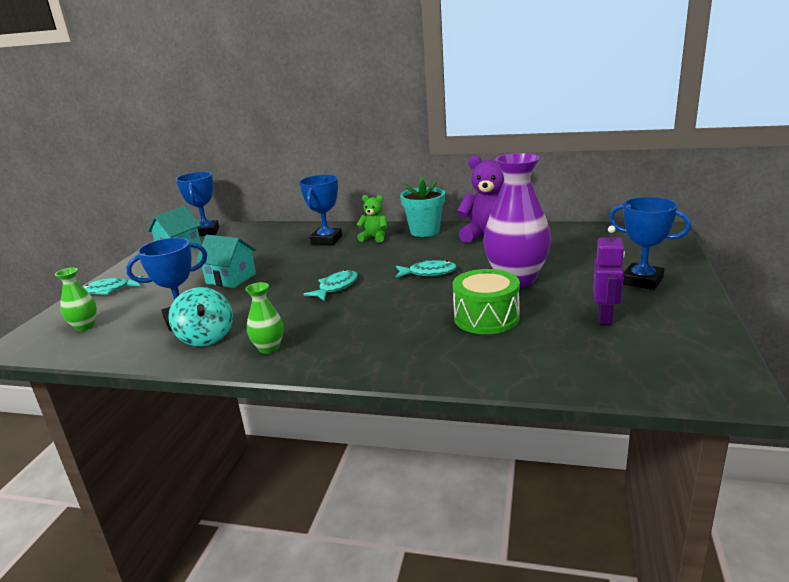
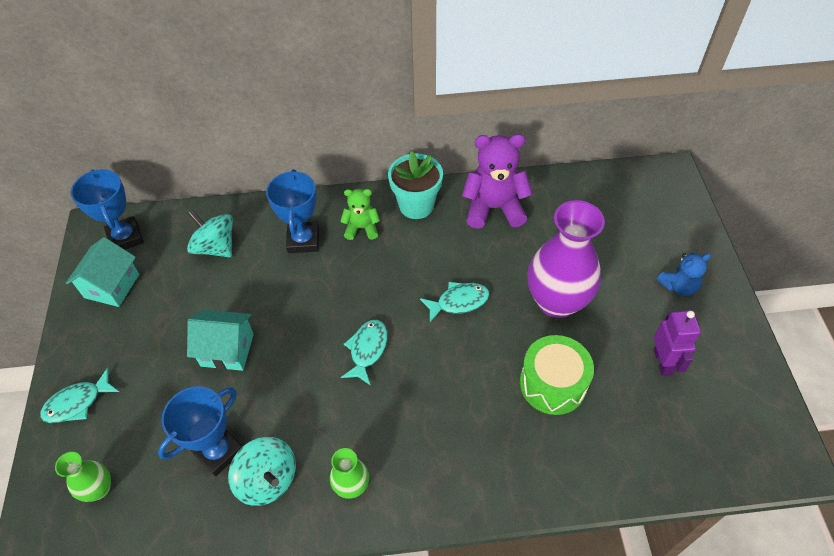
camera: 20 degrees left, 30 degrees up
(262, 239) = (215, 247): none -> turquoise spinning top
(642, 281) = (678, 286): blue trophy -> blue teddy bear

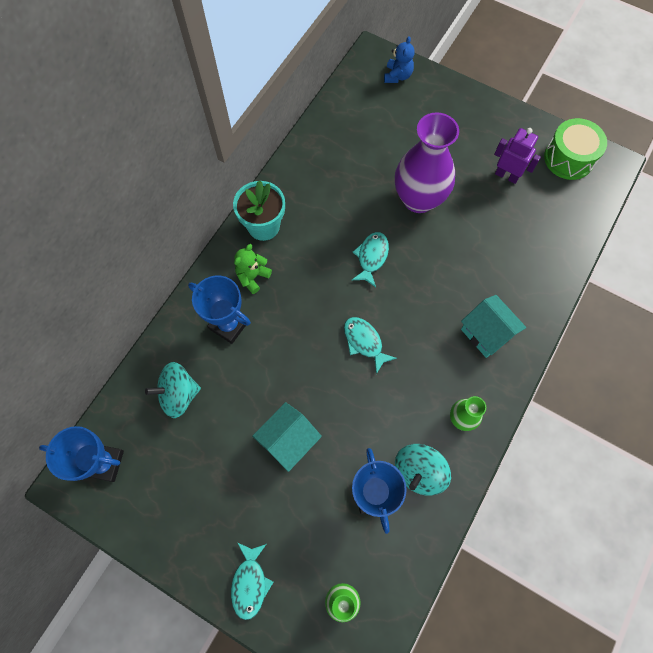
camera: 55 degrees left, 15 degrees up
(112, 286) = (150, 500): turquoise house -> turquoise house (486, 333)
(267, 480) = (419, 472): turquoise spinning top -> turquoise spinning top turned 135 degrees clockwise
(494, 208) = (310, 179): purple teddy bear -> none
(552, 383) = (476, 247): green drum -> green drum (568, 158)
(678, 286) = (461, 124): blue teddy bear -> blue teddy bear (397, 76)

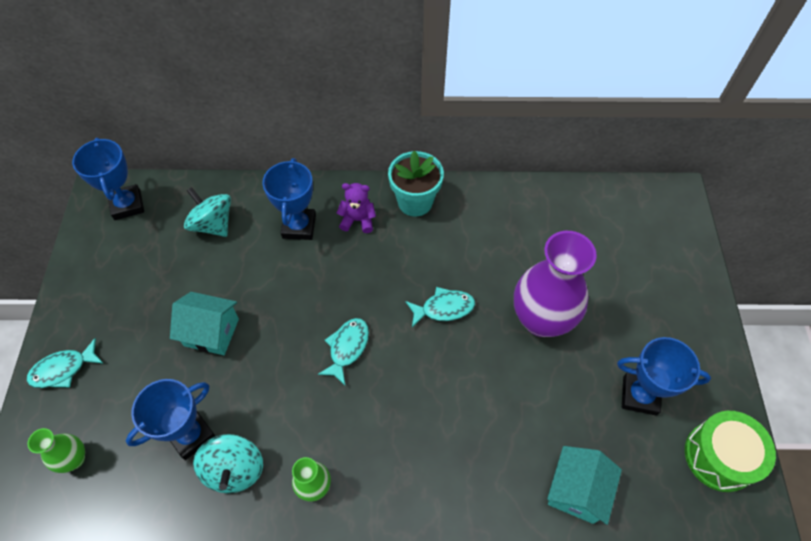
camera: 60 degrees right, 10 degrees down
(252, 277) = (358, 220): green teddy bear -> purple teddy bear
(397, 76) = (672, 228): blue teddy bear -> none
(419, 472) = (234, 469): turquoise spinning top -> turquoise spinning top turned 105 degrees counterclockwise
(486, 333) = (429, 465): turquoise house -> turquoise house (576, 490)
(506, 175) = (639, 395): purple robot -> blue trophy

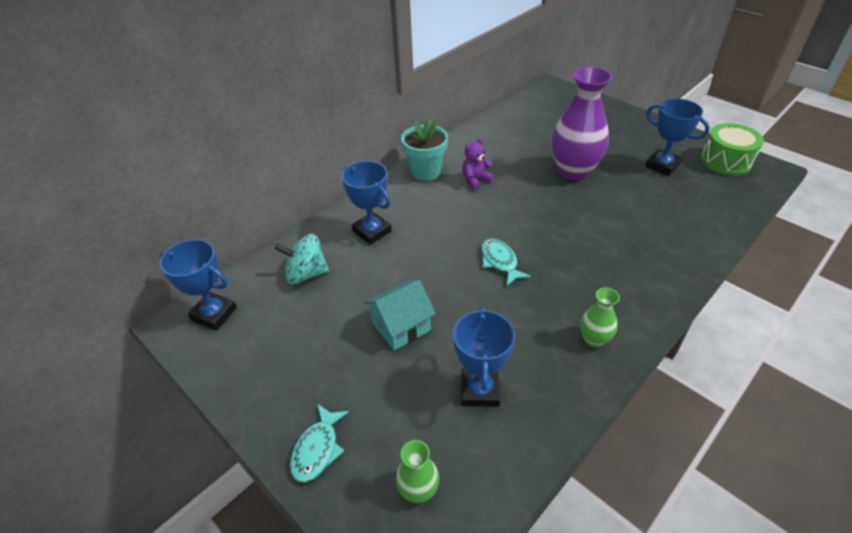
camera: 45 degrees left, 15 degrees down
(234, 469) = (537, 379): turquoise spinning top -> none
(358, 220) = (405, 202): purple teddy bear -> purple teddy bear (475, 180)
(444, 308) = (520, 203): turquoise fish -> none
(576, 490) = (703, 221): turquoise house -> none
(639, 395) = (662, 165): blue trophy -> blue trophy turned 75 degrees clockwise

